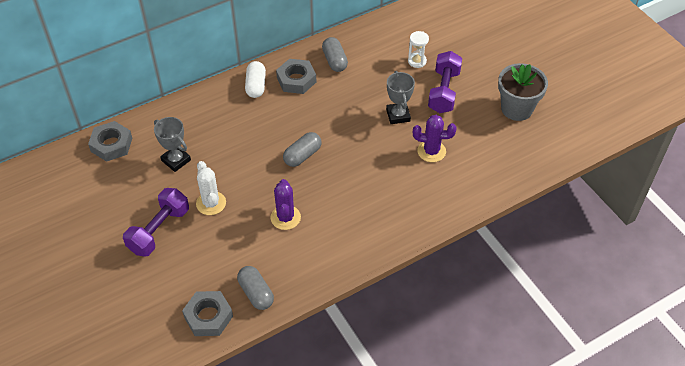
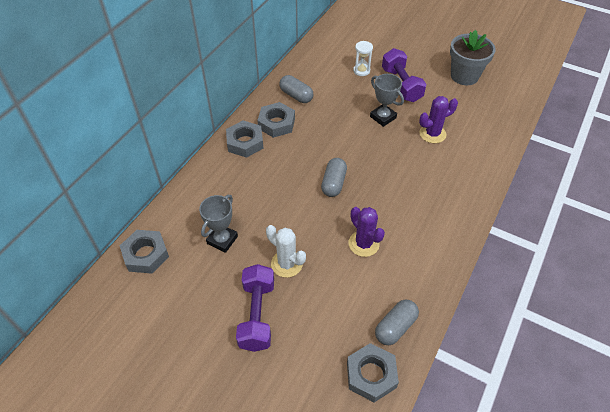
camera: 30 degrees left, 0 degrees up
(176, 160) = (222, 240): grey trophy -> grey trophy turned 75 degrees counterclockwise
(256, 86) = (245, 142): white capsule -> grey nut
(256, 293) = (395, 327): grey capsule -> grey capsule turned 75 degrees counterclockwise

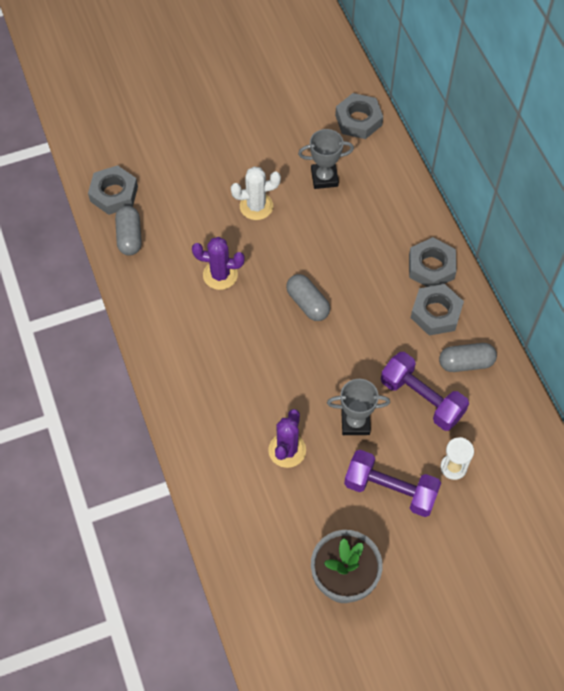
camera: 130 degrees right, 10 degrees up
(222, 240) = (324, 178): grey trophy -> grey trophy turned 75 degrees counterclockwise
(257, 315) = (230, 158): purple dumbbell -> purple dumbbell (422, 399)

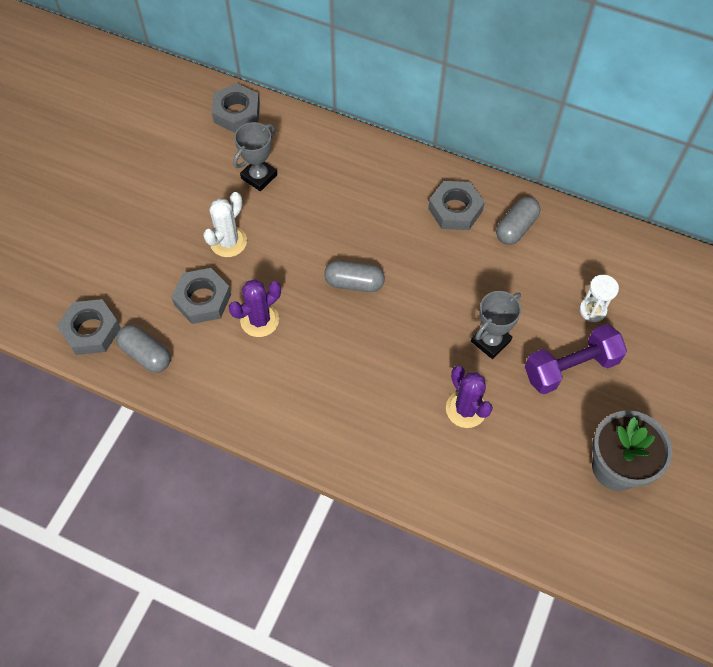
camera: 45 degrees left, 0 degrees up
(422, 399) = (516, 280): purple dumbbell -> none
(431, 267) = (414, 179): grey nut -> grey nut (202, 299)

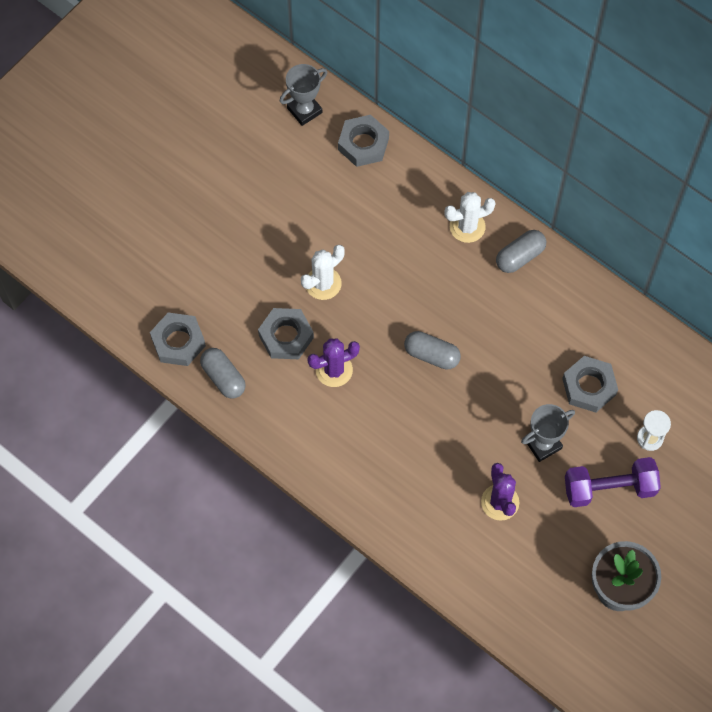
camera: 15 degrees right, 5 degrees up
(259, 177) = (368, 221): grey trophy -> grey trophy (304, 110)
(355, 161) = (467, 227): none -> white cactus
(455, 210) = (551, 303): grey nut -> grey nut (589, 387)
(516, 227) = (604, 336): grey capsule -> grey capsule (520, 256)

